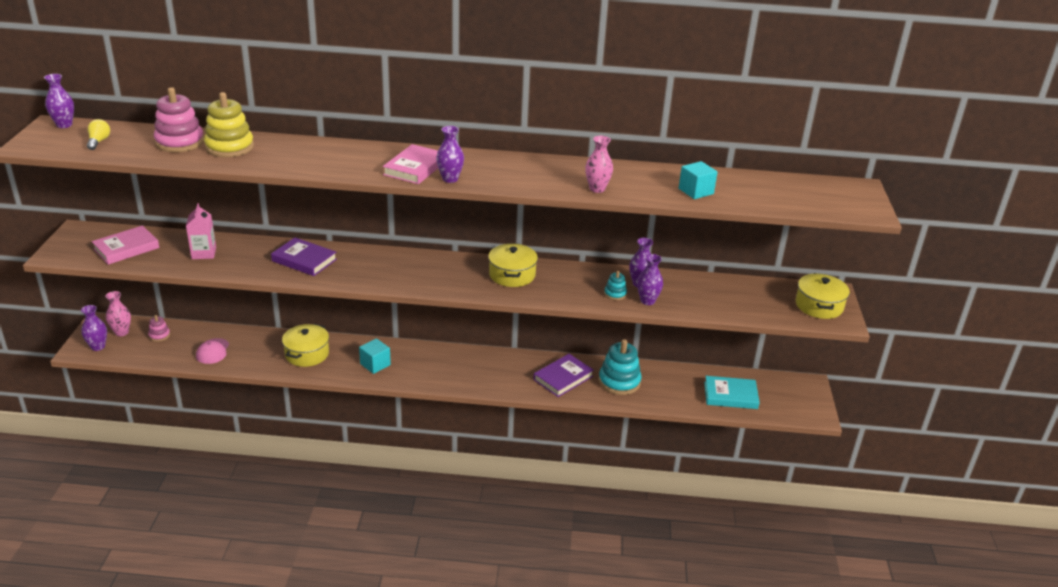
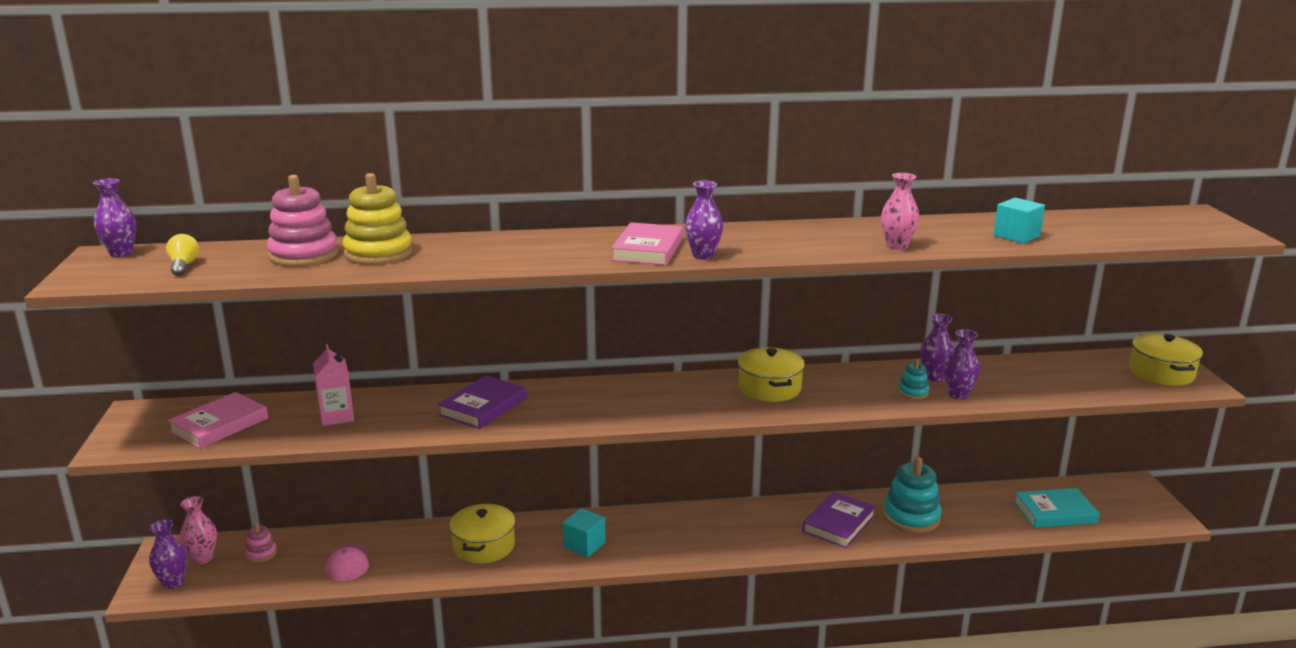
camera: 10 degrees left, 10 degrees down
(304, 260) = (483, 407): purple book -> purple book turned 75 degrees counterclockwise

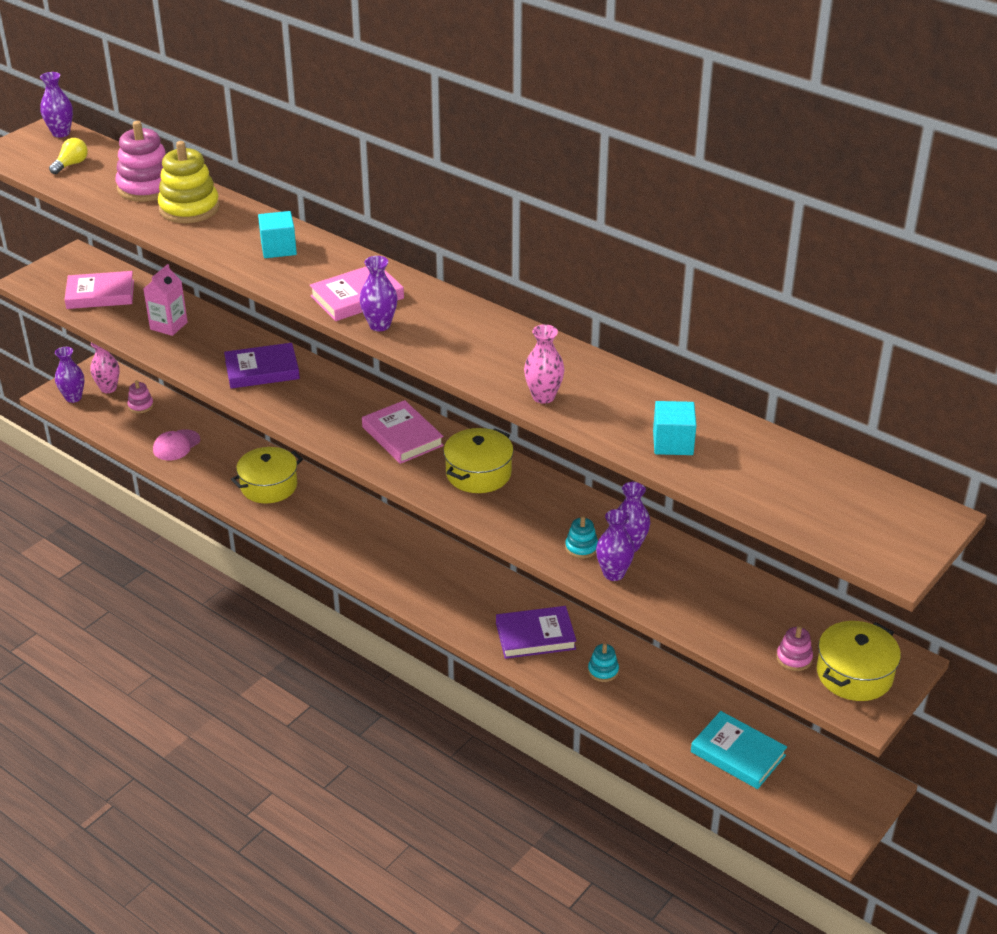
camera: 45 degrees right, 15 degrees up
(584, 545) = (330, 528): turquoise cube -> turquoise cube (278, 248)
(675, 394) = (402, 436): none -> pink book
(911, 517) = (603, 671): turquoise stacking toy -> turquoise stacking toy, size x0.50
(1124, 382) = (794, 658): none -> pink stacking toy

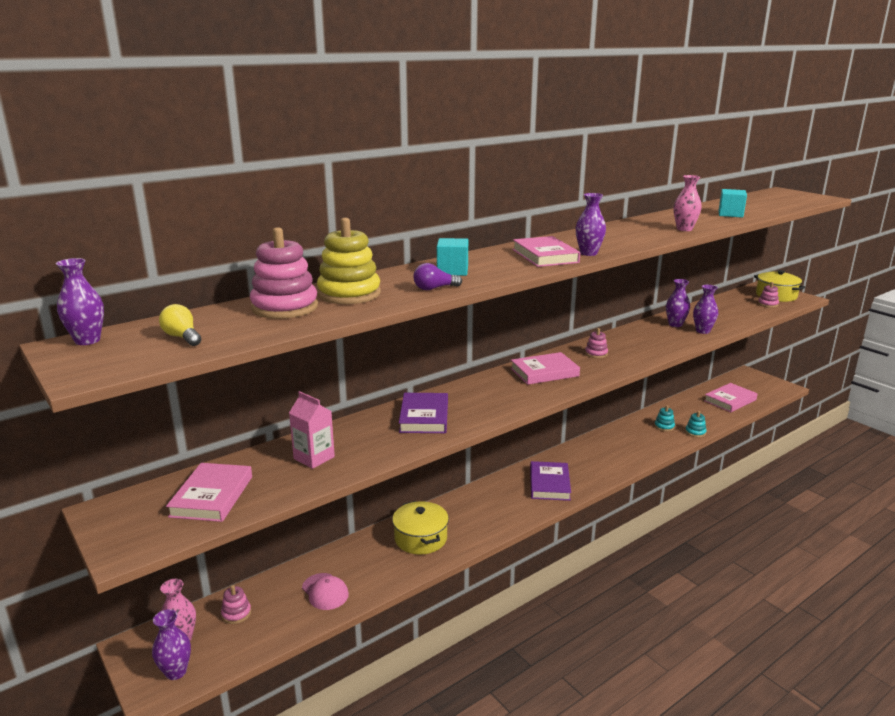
camera: 75 degrees left, 15 degrees down
(216, 247) = (434, 288): none -> purple light bulb
(478, 473) = (596, 354): yellow pot -> pink stacking toy
(535, 636) = (630, 443): purple book -> purple book (549, 484)
(581, 547) = (678, 335): turquoise stacking toy -> turquoise stacking toy (695, 432)
(737, 754) = (730, 400): turquoise book -> pink book

